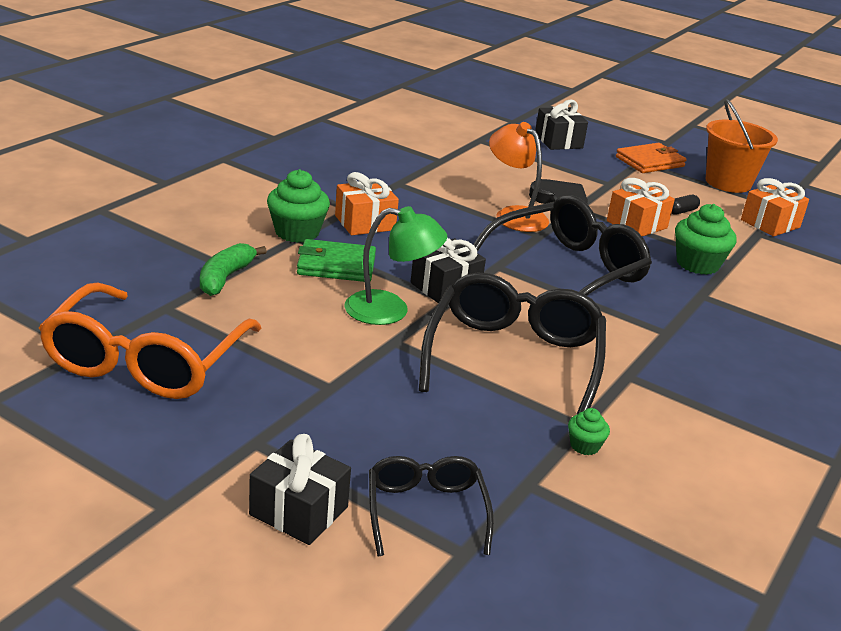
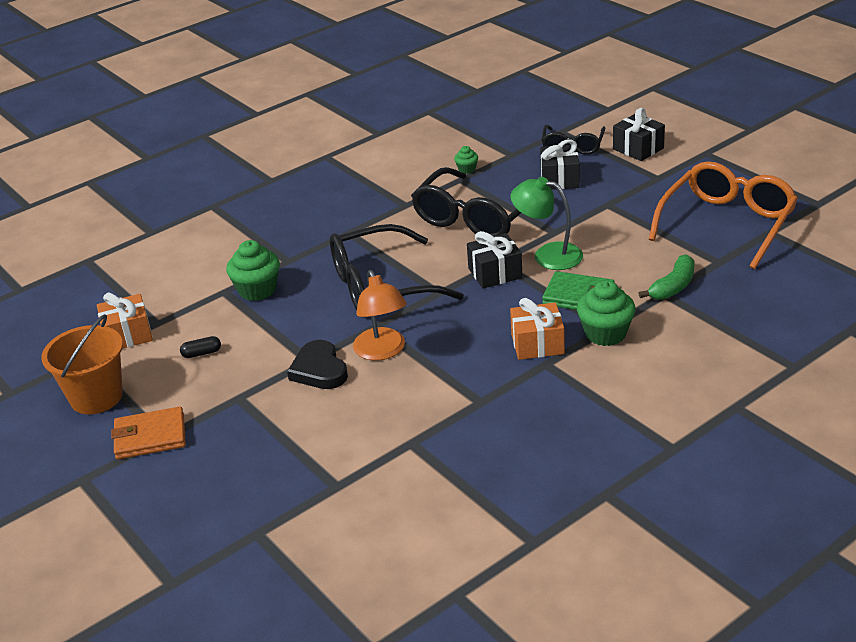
camera: 155 degrees left, 5 degrees up
(558, 141) = (231, 482): black gift -> black gift (560, 179)
(636, 224) = (267, 336): orange gift -> none

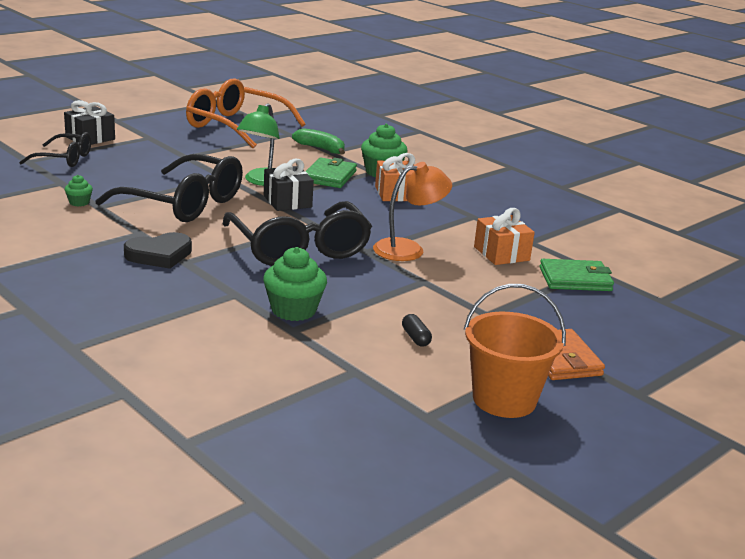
camera: 100 degrees left, 10 degrees down
(128, 335) = (380, 389): orange gift -> orange gift (501, 253)
(311, 467) = (575, 279): none -> green wallet
(319, 370) = (439, 276): black heart -> black heart (159, 255)
(560, 179) = (128, 168): black gift -> none

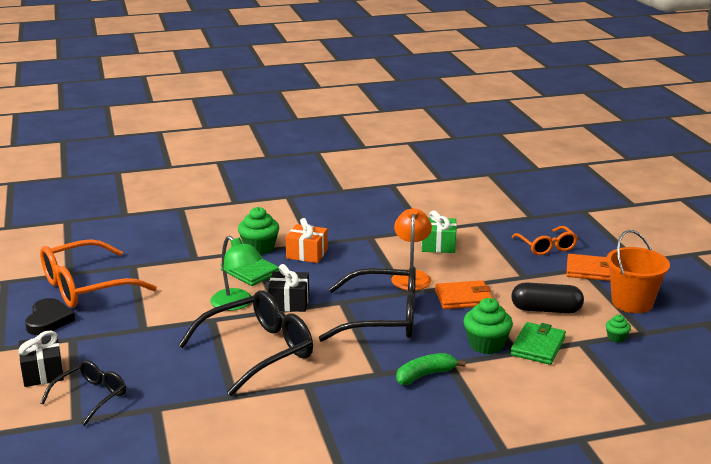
camera: 60 degrees left, 0 degrees up
(79, 202) = (216, 405): green cupcake -> green cupcake (616, 338)
(159, 255) = (359, 383): black heart -> black heart (48, 320)
(321, 149) = (183, 260): green banana -> green banana (425, 375)
(389, 284) = (463, 298): none -> orange wallet
(415, 338) = (546, 310): black capsule -> black capsule, size x2.13
(501, 253) = (438, 245): orange gift -> green gift
(575, 279) = (490, 233): green wallet -> green wallet (538, 346)
(589, 320) = (546, 247): none -> orange glasses

